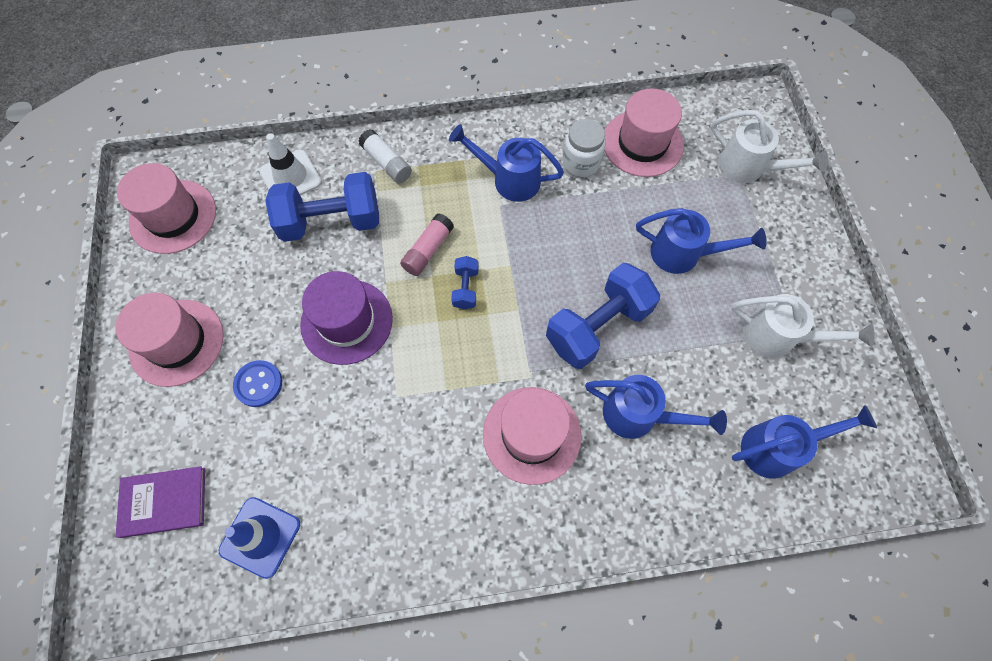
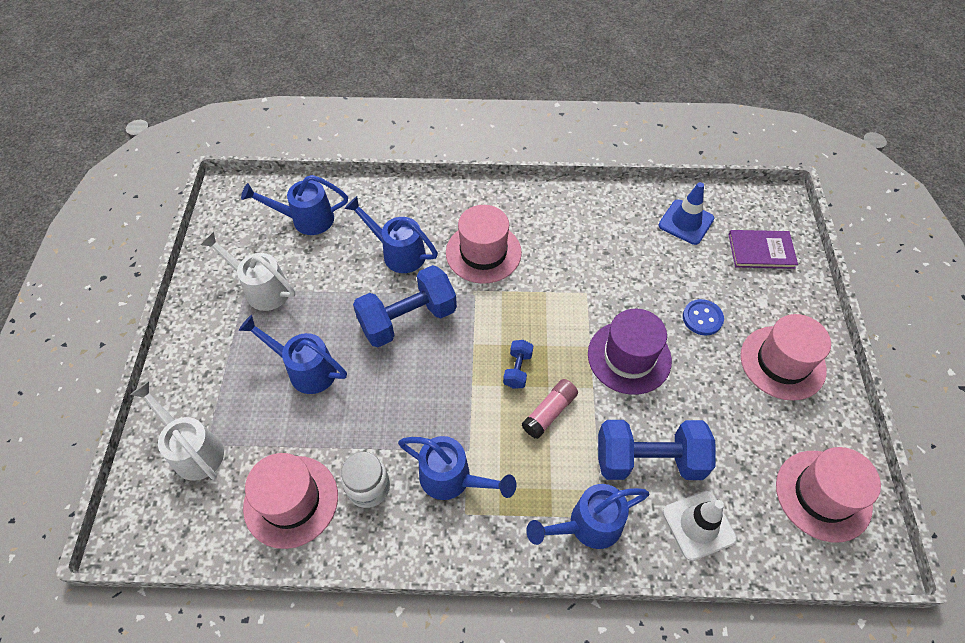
camera: 170 degrees left, 10 degrees down
(386, 163) = (587, 525): white glue stick -> blue watering can

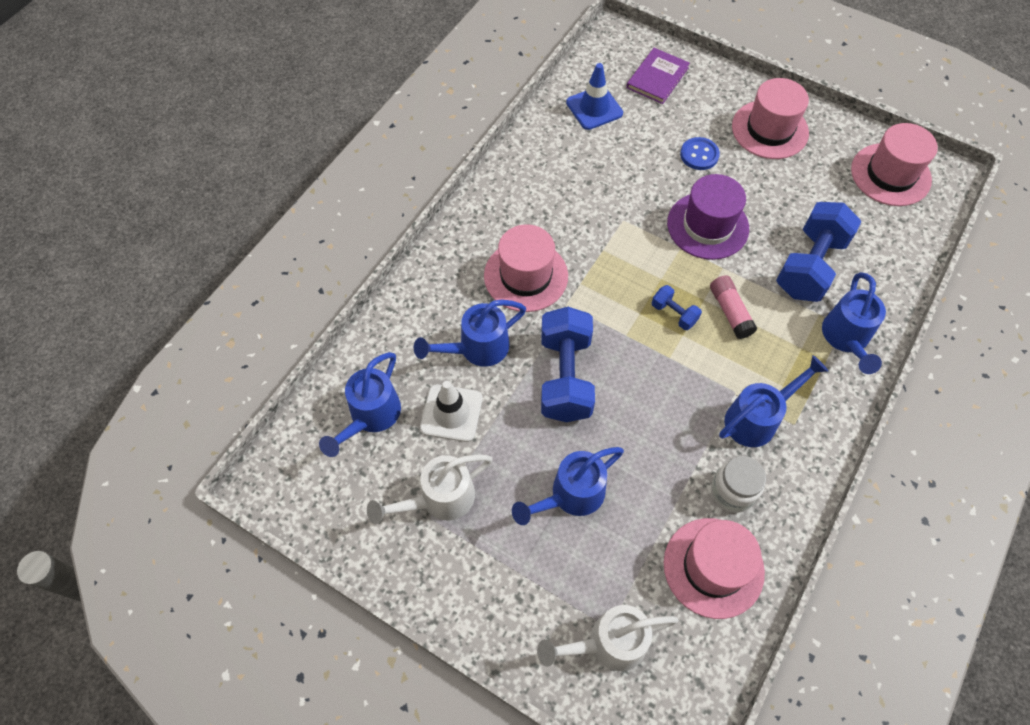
camera: 60 degrees left, 5 degrees up
(698, 525) = (879, 264): white traffic cone -> white traffic cone (451, 413)

